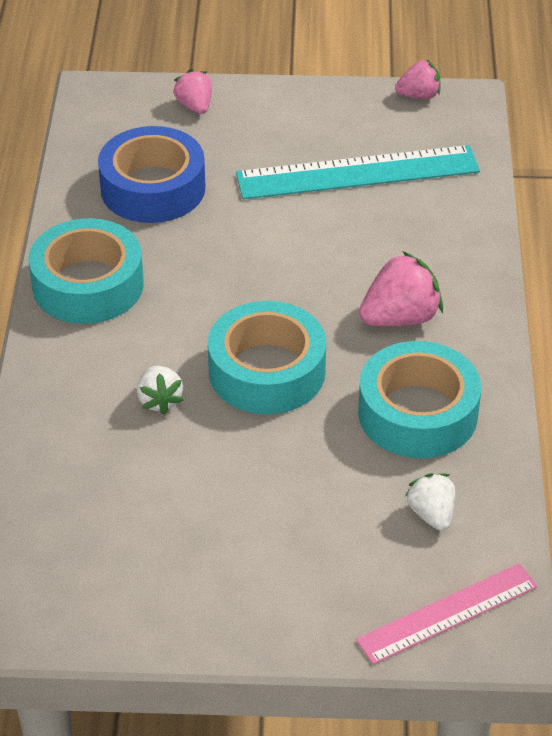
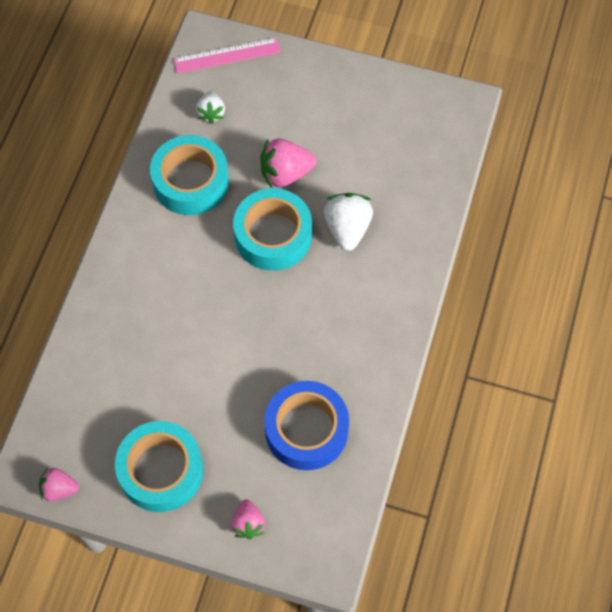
camera: 165 degrees left, 20 degrees up
(88, 285) = (375, 340): turquoise tape -> turquoise tape (161, 470)
(159, 400) = (347, 229): white strawberry -> white strawberry, size x1.61
(358, 173) = (145, 407): turquoise ruler -> none
(400, 318) = (171, 258): pink strawberry -> pink strawberry (285, 173)

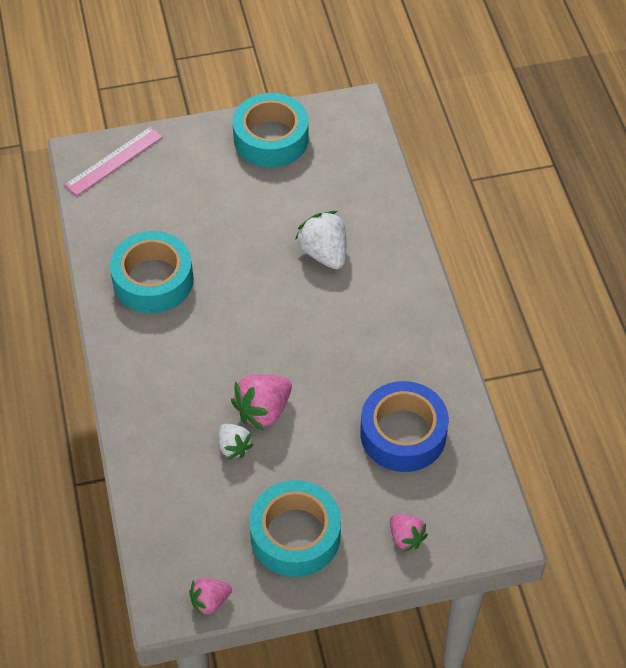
camera: 30 degrees left, 10 degrees down
(211, 113) = (132, 215): white strawberry -> white strawberry (234, 447)
(273, 235) = (261, 289): turquoise tape -> turquoise tape (271, 139)
(285, 173) = (237, 234): pink strawberry -> pink strawberry (263, 410)

